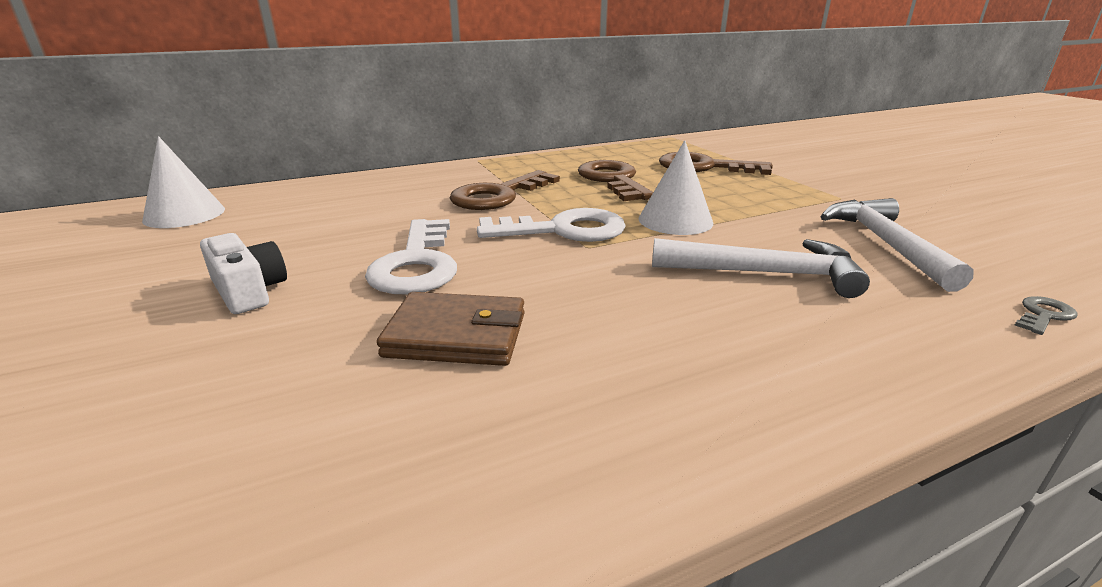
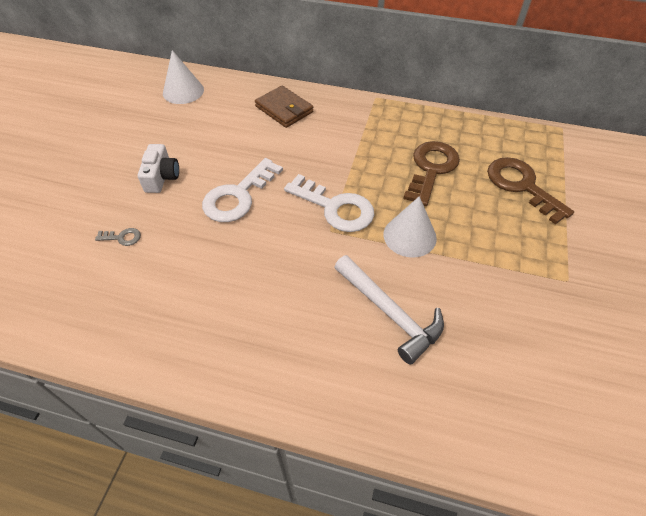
camera: 40 degrees right, 25 degrees up
(456, 335) = (205, 259): brown wallet -> brown wallet (284, 109)
(498, 195) = (341, 150): brown key -> none
(886, 244) = (508, 341): white hammer -> none
(1043, 315) = (492, 451): grey key -> grey key (122, 237)

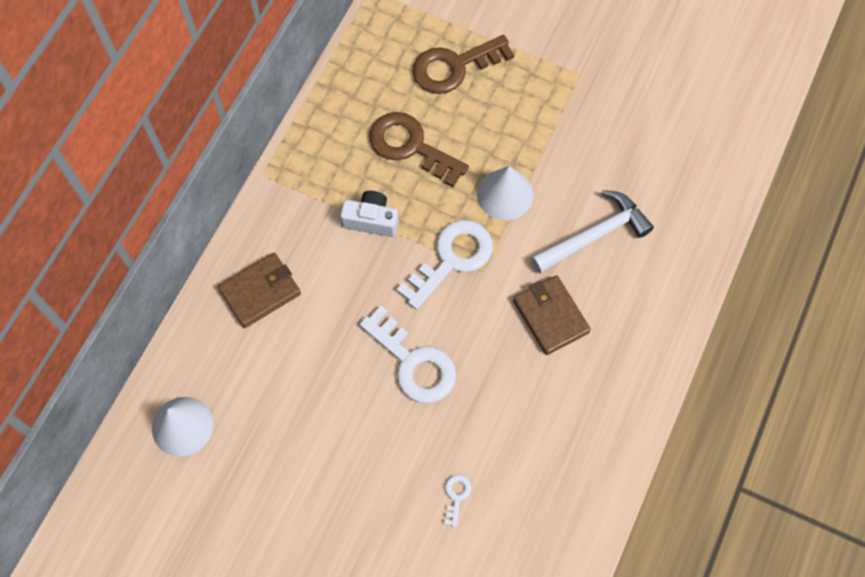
camera: 80 degrees left, 15 degrees up
(122, 237) = (456, 496): grey key -> white key
(161, 177) = (362, 453): white camera -> white camera (371, 220)
(294, 285) = (550, 316): none -> brown wallet

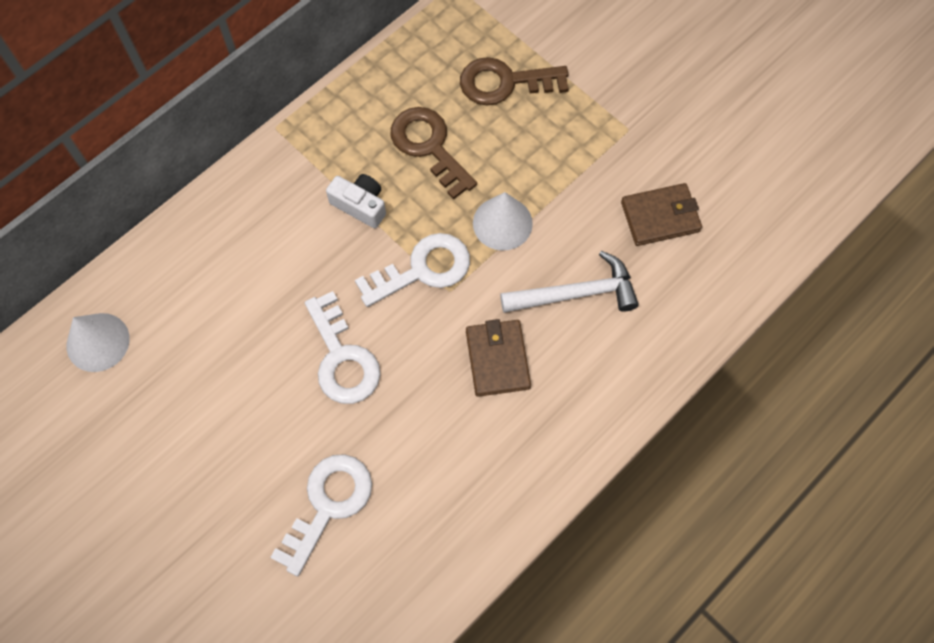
camera: 20 degrees right, 0 degrees up
(260, 292) = (225, 239): brown wallet -> brown wallet (660, 217)
(456, 496) = (328, 504): white key -> white key, size x2.32

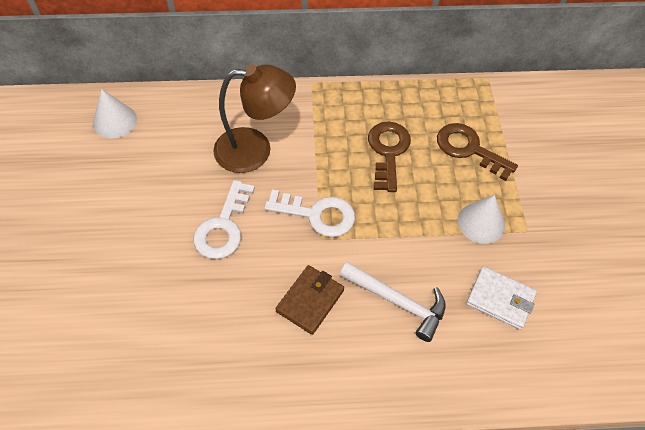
camera: 40 degrees right, 10 degrees down
(291, 251) = (255, 150): none -> brown lamp
(328, 504) = (132, 300): white key -> none
(360, 205) = (317, 154): white camera -> none
(502, 223) = (391, 225): white cone -> white cone (481, 222)
(660, 217) = (500, 299): brown wallet -> white wallet

